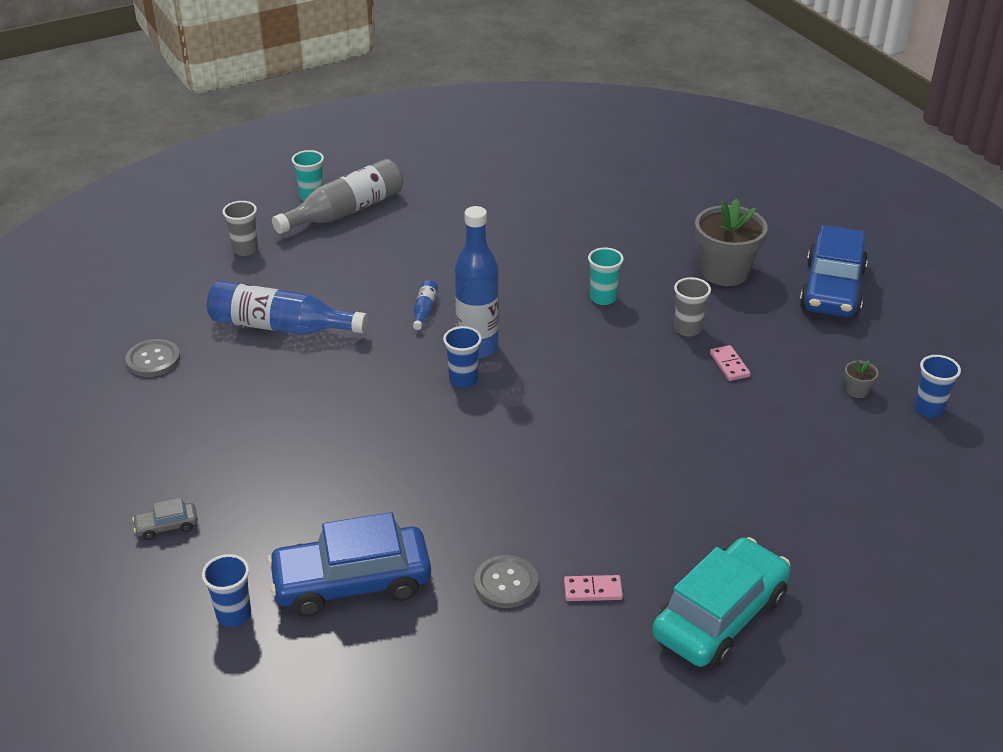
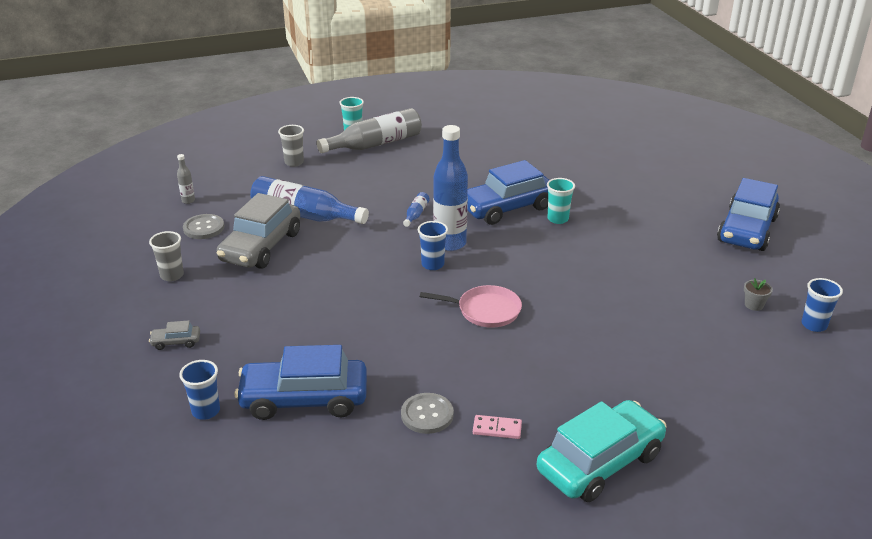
camera: 10 degrees right, 5 degrees down
(120, 321) = (188, 201): none -> grey bottle
(237, 379) = (261, 247): none -> grey car
(536, 289) = (507, 208): none -> blue car
(543, 436) = (485, 310): none -> pink pan
(687, 329) = (621, 247): grey cup -> grey cup (172, 275)
(724, 272) = (660, 210): grey flower pot -> none
(729, 365) = (650, 275): pink domino -> none

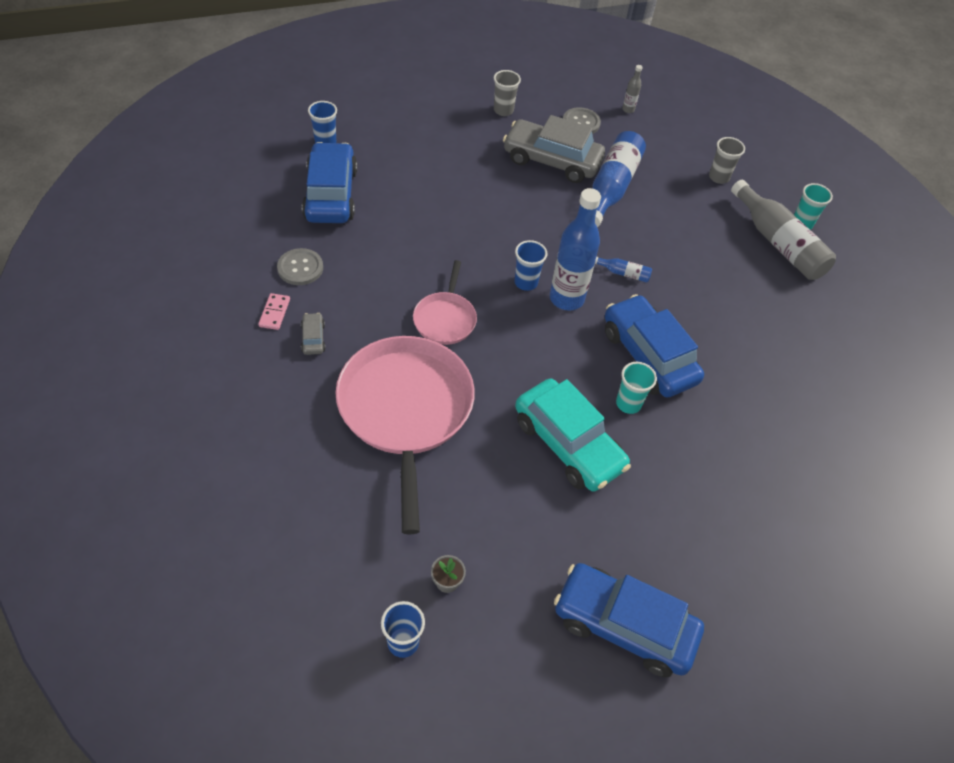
camera: 85 degrees right, 20 degrees up
(176, 342) = (411, 121): grey car -> grey car (313, 338)
(598, 331) = (405, 410): none -> pink pan
(600, 462) = (219, 380): turquoise car -> turquoise car (568, 444)

